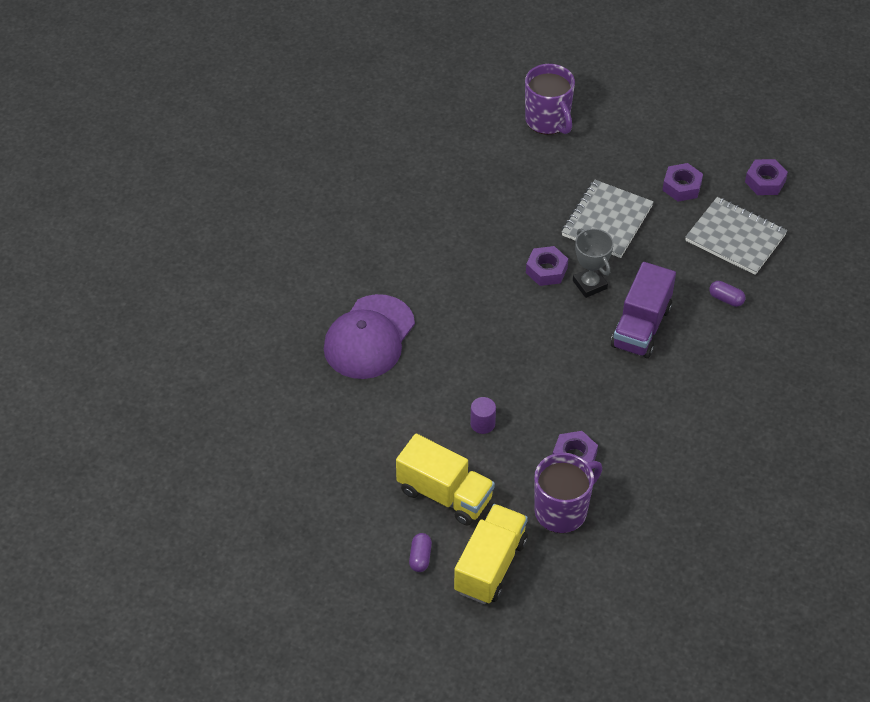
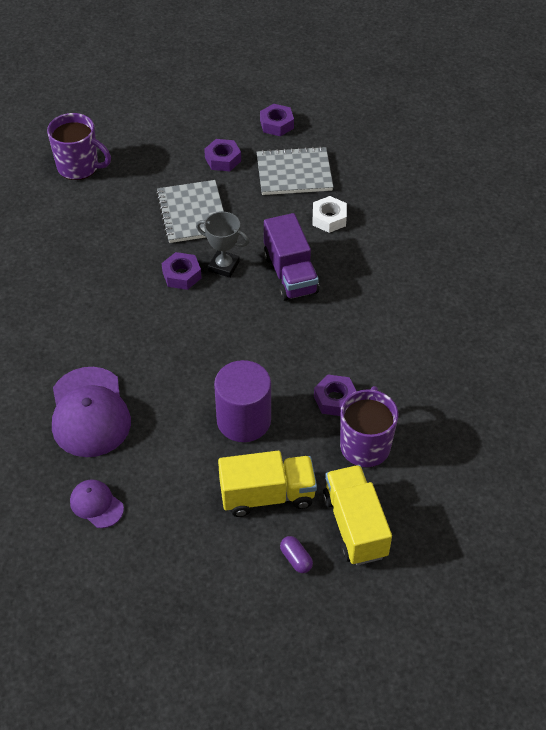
camera: 40 degrees left, 0 degrees up
(311, 412) = (96, 504): none -> purple cap
(482, 424) = (243, 420): purple cylinder -> purple cylinder, size x2.24
(726, 299) = (329, 218): purple capsule -> white nut

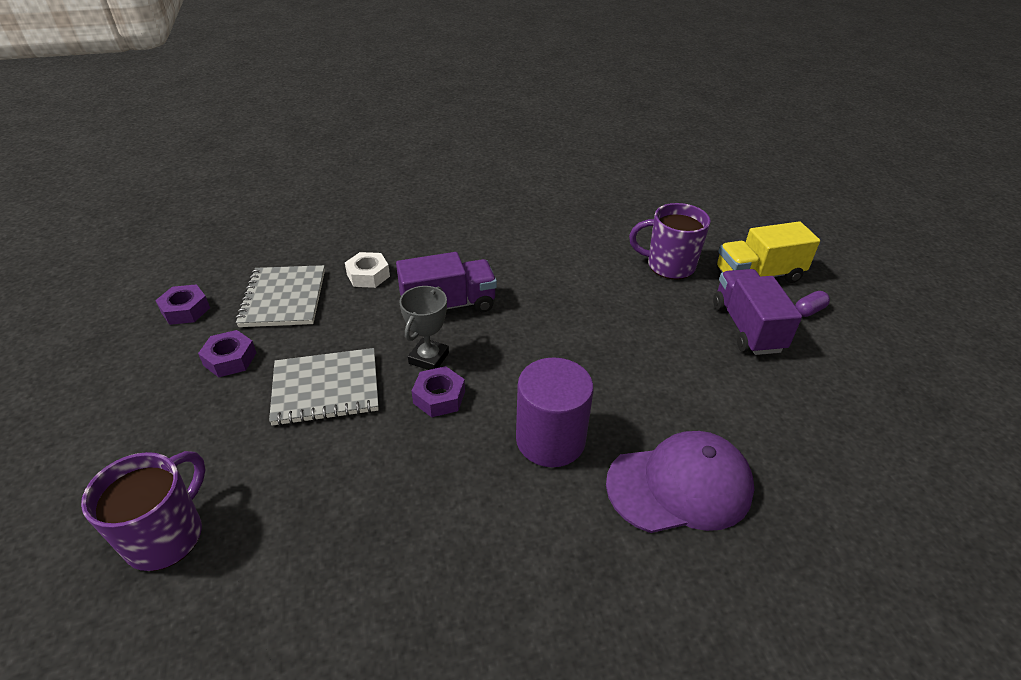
camera: 90 degrees left, 10 degrees down
(96, 504) = (816, 469): purple cap -> none
(243, 420) = (659, 343): purple cylinder -> purple cylinder (550, 440)
(267, 495) = (747, 327): yellow truck -> purple truck
(335, 399) = (619, 281): purple nut -> none

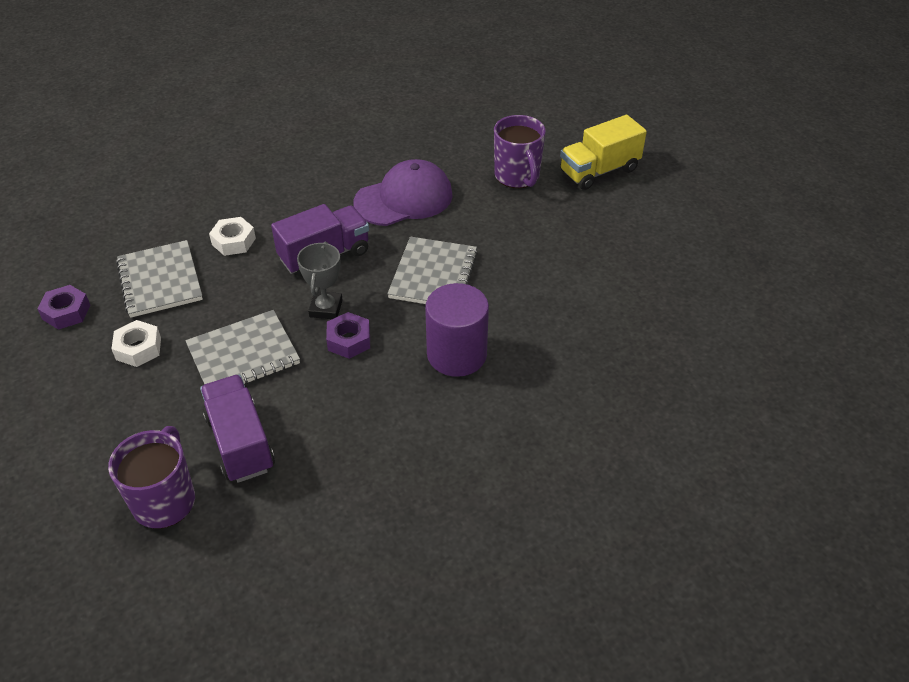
camera: 15 degrees left, 5 degrees up
(230, 359) = (138, 348): purple nut -> white nut
(552, 346) = (433, 275): none -> grey notebook
(669, 266) = (517, 176): purple mug -> purple mug turned 105 degrees counterclockwise
(680, 486) = (570, 367): purple cap -> purple cap (404, 199)
(747, 327) = (598, 223): purple truck -> purple truck (240, 443)
(809, 311) = (648, 196): purple capsule -> none

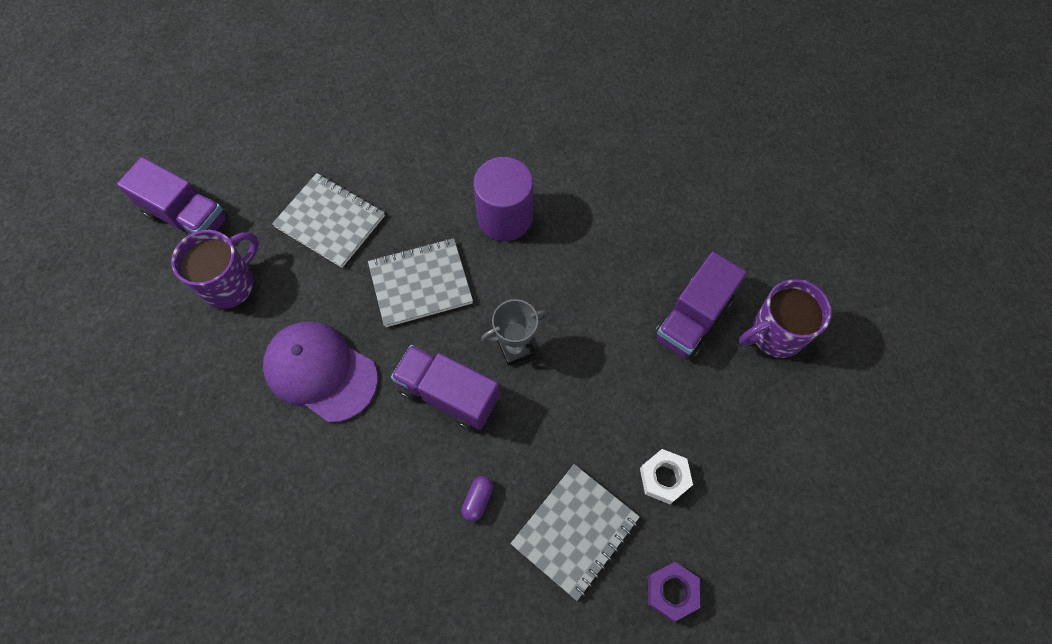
camera: 120 degrees left, 20 degrees up
(234, 241) = (478, 500): white nut -> purple capsule
(243, 355) = (611, 380): grey notebook -> grey notebook (330, 221)
(349, 340) = (540, 305): purple nut -> none
(599, 171) = (186, 216): yellow truck -> purple truck

